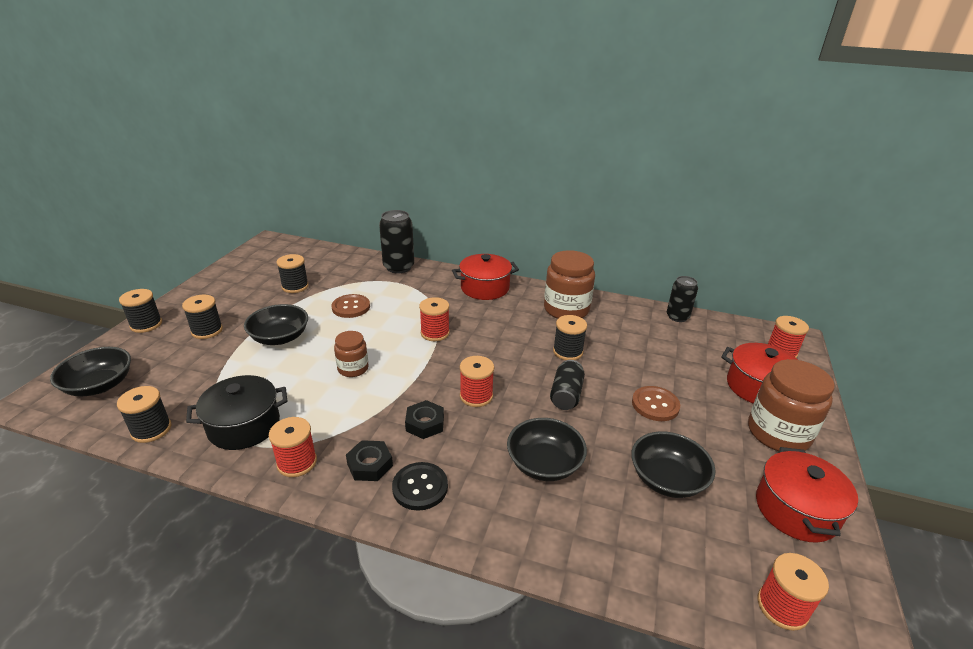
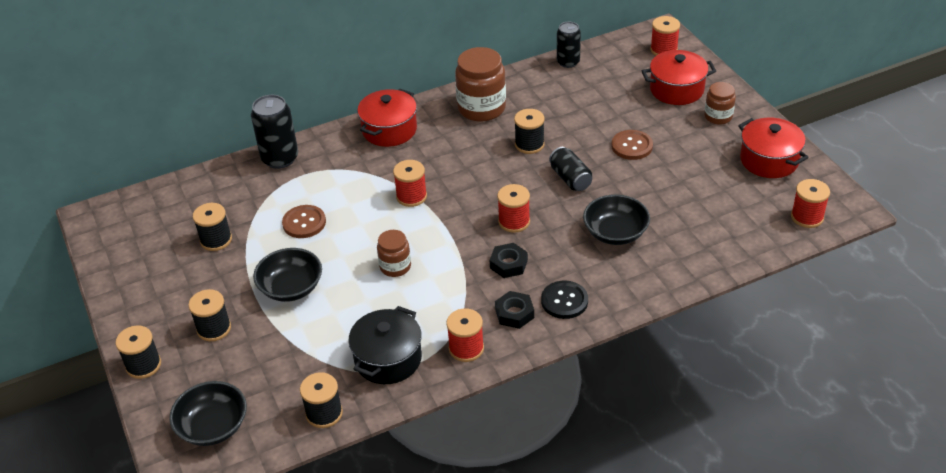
camera: 40 degrees left, 10 degrees up
(667, 479) = (690, 191): black bowl -> none
(778, 433) = (718, 117): brown jar -> brown jar, size x0.57

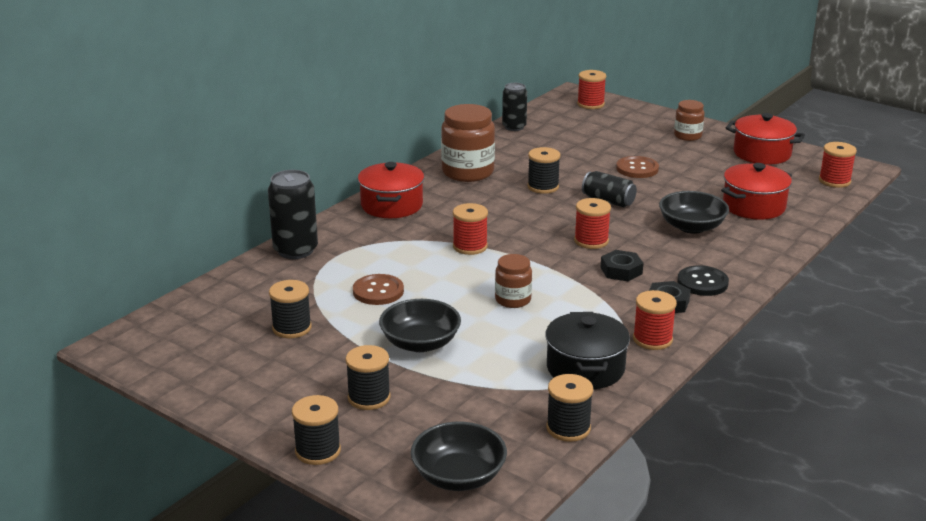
camera: 30 degrees left, 15 degrees down
(676, 89) = (632, 126): red pot -> red pot (753, 206)

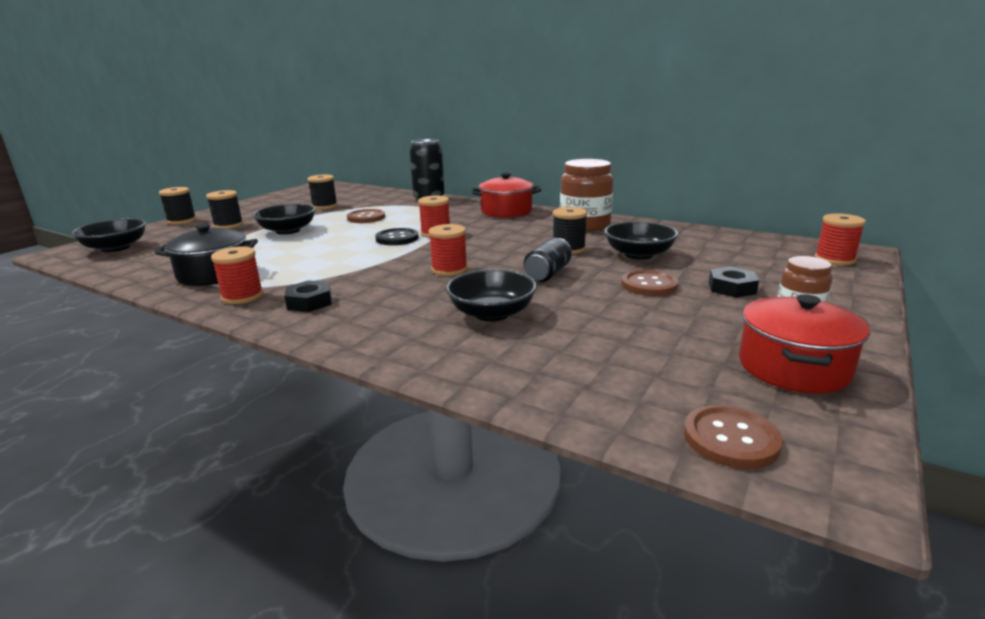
camera: 85 degrees right, 5 degrees down
(513, 300) = (340, 249): brown jar -> none
(514, 127) = (712, 233): black can -> none
(565, 162) = (638, 254): none -> black bowl
(568, 428) = (134, 272): black spool -> none
(621, 271) = (384, 282): black nut -> black nut (731, 288)
(702, 282) = (348, 318): black button -> black button (397, 238)
(753, 206) = (571, 354): red pot -> none
(834, 181) = (731, 439): red spool -> brown button

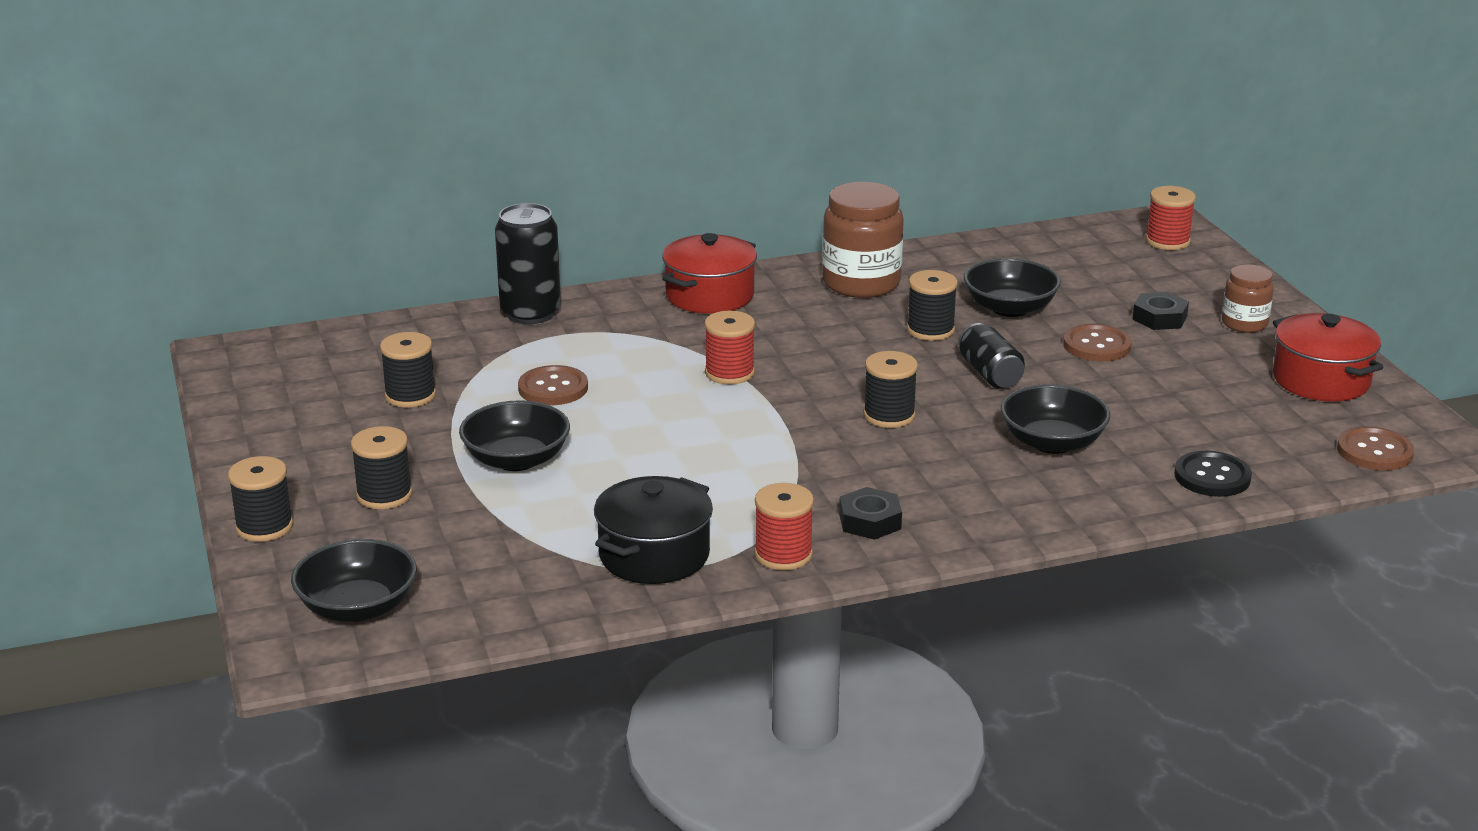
camera: 50 degrees left, 5 degrees up
(397, 238) = (706, 402): black button -> black button (1212, 477)
(449, 270) = (889, 415): red spool -> black spool

